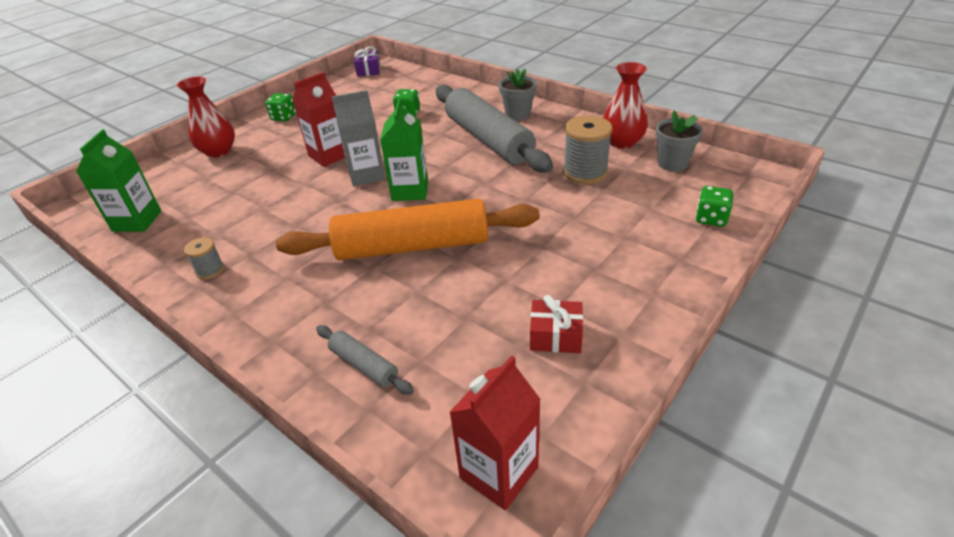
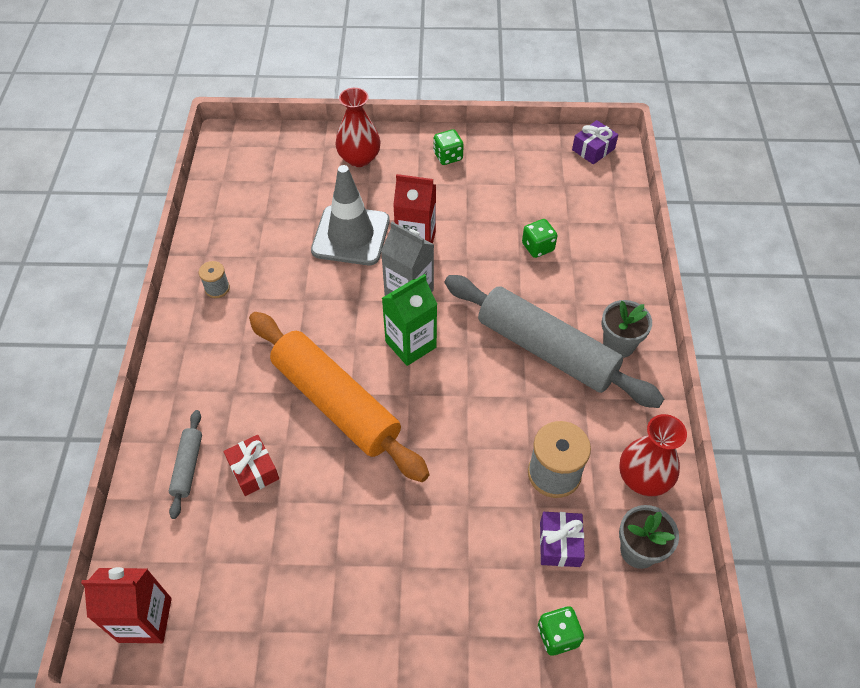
camera: 50 degrees right, 15 degrees up
(137, 221) = (237, 191): green carton -> none
(277, 181) = (351, 235): none -> grey traffic cone
(488, 139) = (546, 350): grey rolling pin -> grey rolling pin turned 75 degrees counterclockwise
(555, 336) = (297, 581): red gift -> red gift (253, 470)
(640, 190) = (560, 544): none -> purple gift

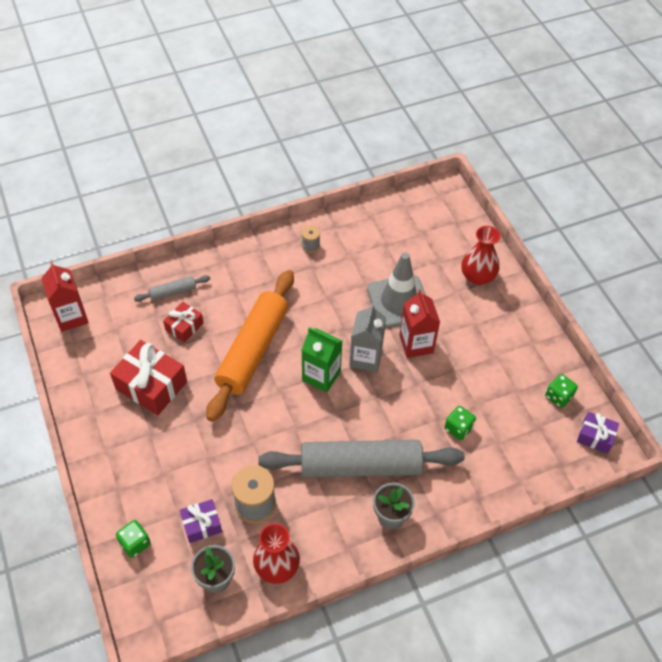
camera: 65 degrees right, 0 degrees up
(325, 541) = (151, 385): none -> red gift
(448, 156) = (517, 333): green dice -> green dice (558, 396)
(546, 350) = (360, 466): grey rolling pin -> grey rolling pin turned 75 degrees clockwise

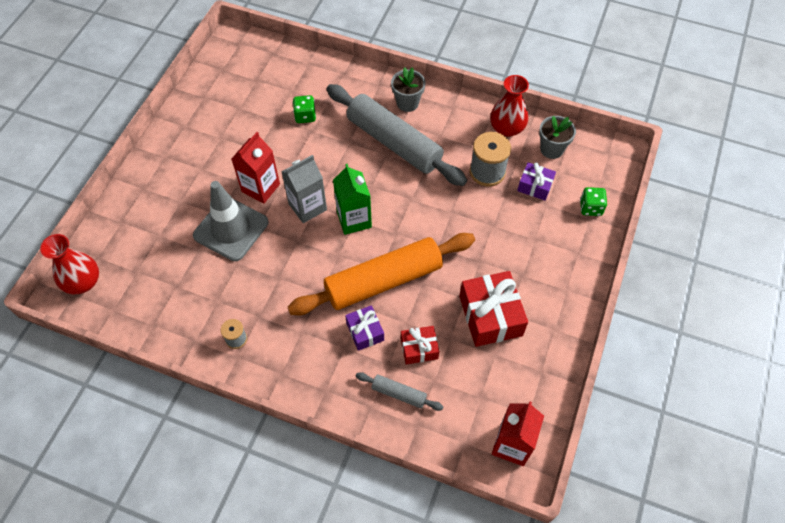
camera: 135 degrees left, 5 degrees up
(477, 276) = (149, 200): red vase -> red vase (83, 282)
(558, 396) = (219, 85): green dice -> none
(595, 436) = (232, 51): purple gift -> purple gift (365, 331)

